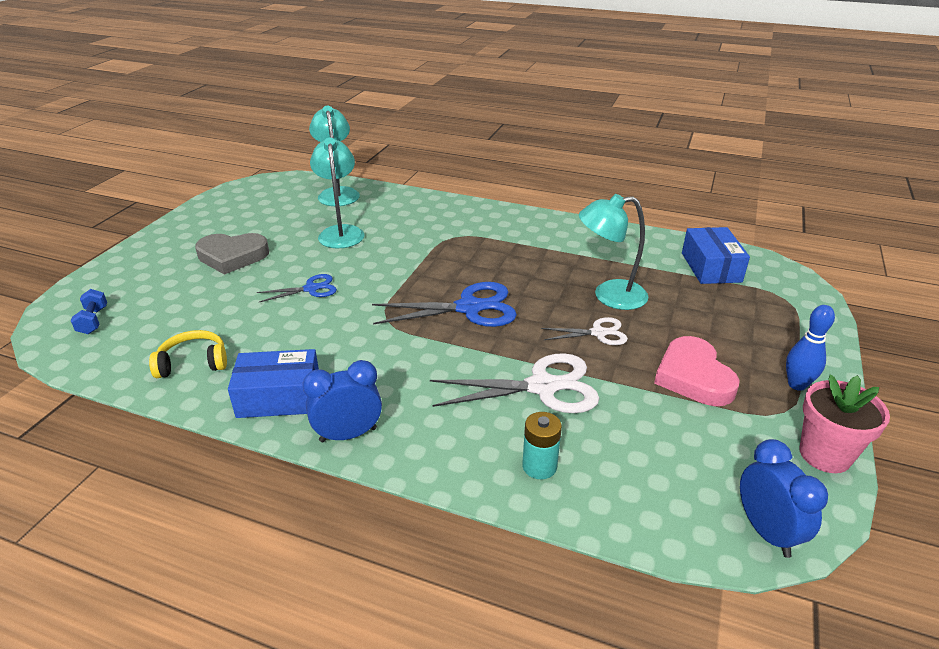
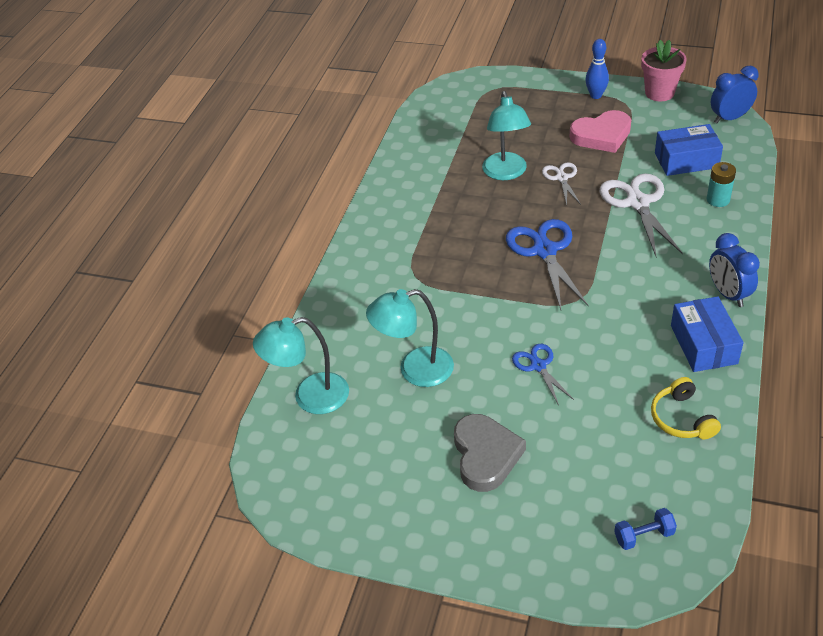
camera: 90 degrees left, 10 degrees up
(711, 267) = (450, 120): blue box -> blue box (686, 160)

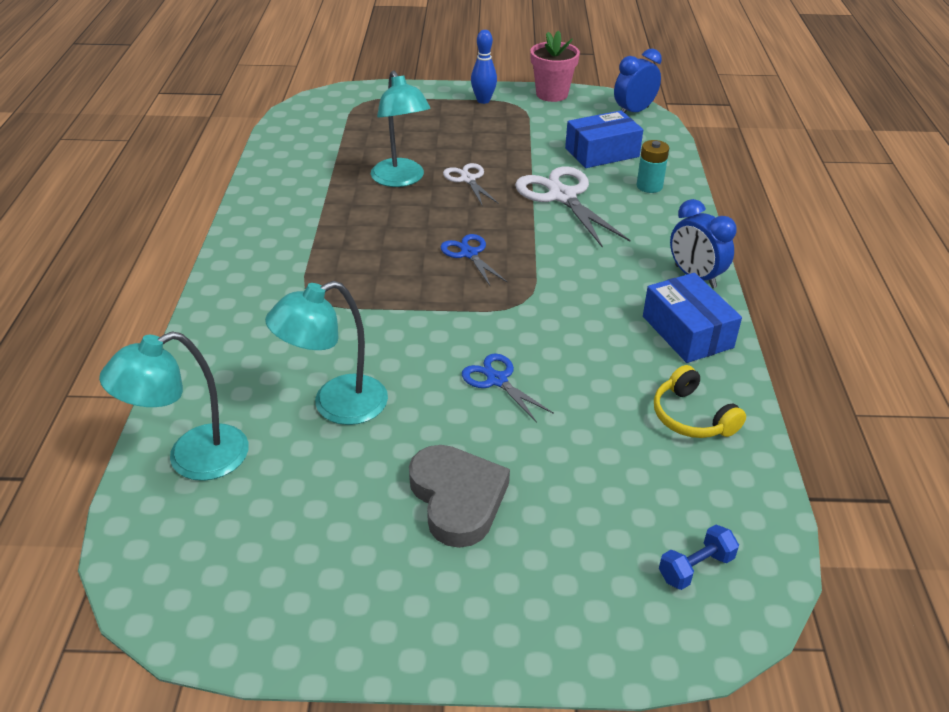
camera: 20 degrees left, 5 degrees down
(544, 251) = (469, 254): blue scissors -> blue scissors, size x0.56
(601, 135) = (501, 136): pink heart -> none

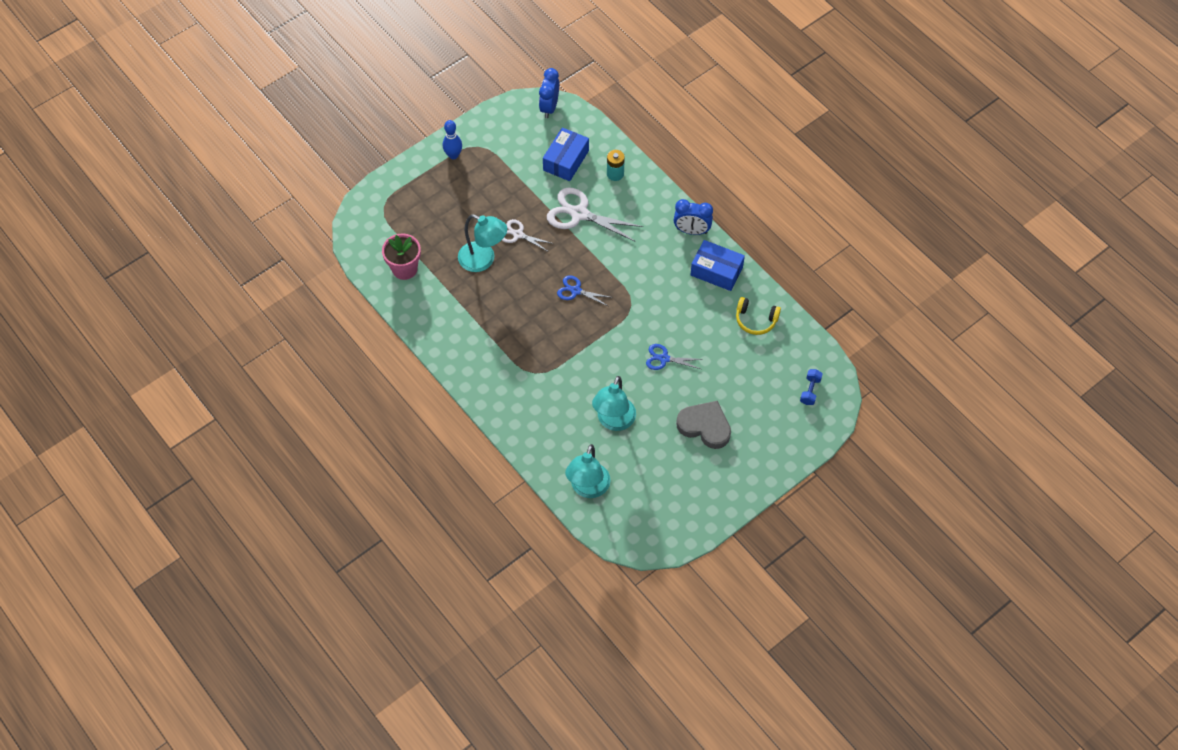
camera: 40 degrees left, 20 degrees up
(552, 94) = (487, 121): pink flower pot -> pink flower pot (404, 269)

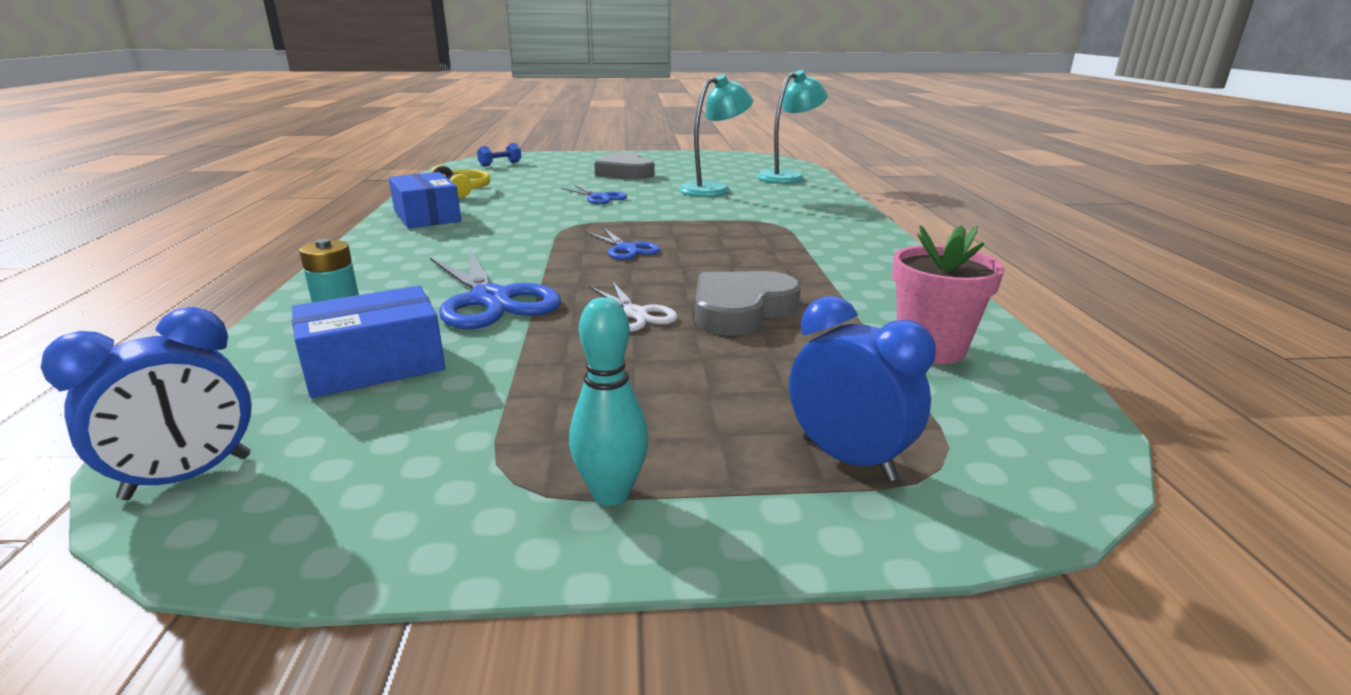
camera: 145 degrees left, 35 degrees down
(453, 155) = (611, 493): blue bowling pin -> turquoise bowling pin
(483, 260) = (741, 310): turquoise lamp -> grey heart
(579, 214) = (491, 300): white scissors -> blue scissors
(691, 231) = (380, 242): blue clock -> blue clock (847, 459)

